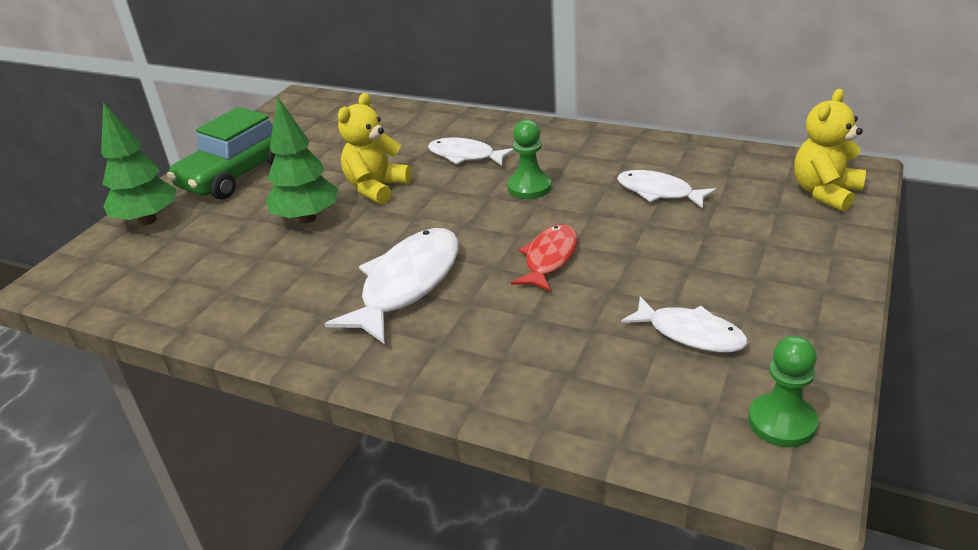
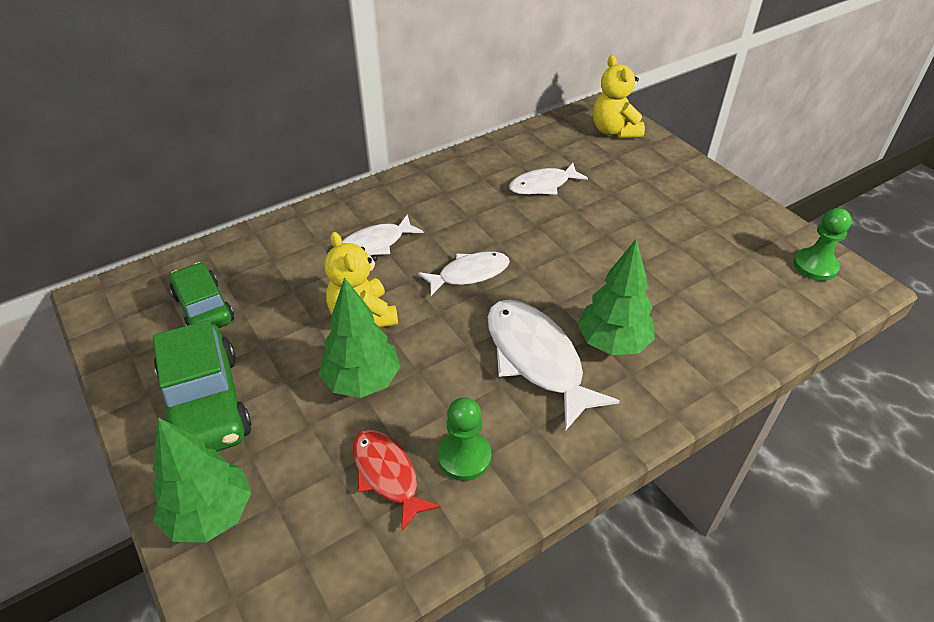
camera: 60 degrees left, 10 degrees up
(323, 132) = (203, 308): none -> green car
(471, 317) = (612, 343): none -> green tree
(529, 187) = (467, 235): green pawn -> green pawn (464, 457)
(549, 259) = (574, 272): red fish -> red fish (387, 475)
(690, 333) = (712, 255): white fish -> white fish (469, 274)

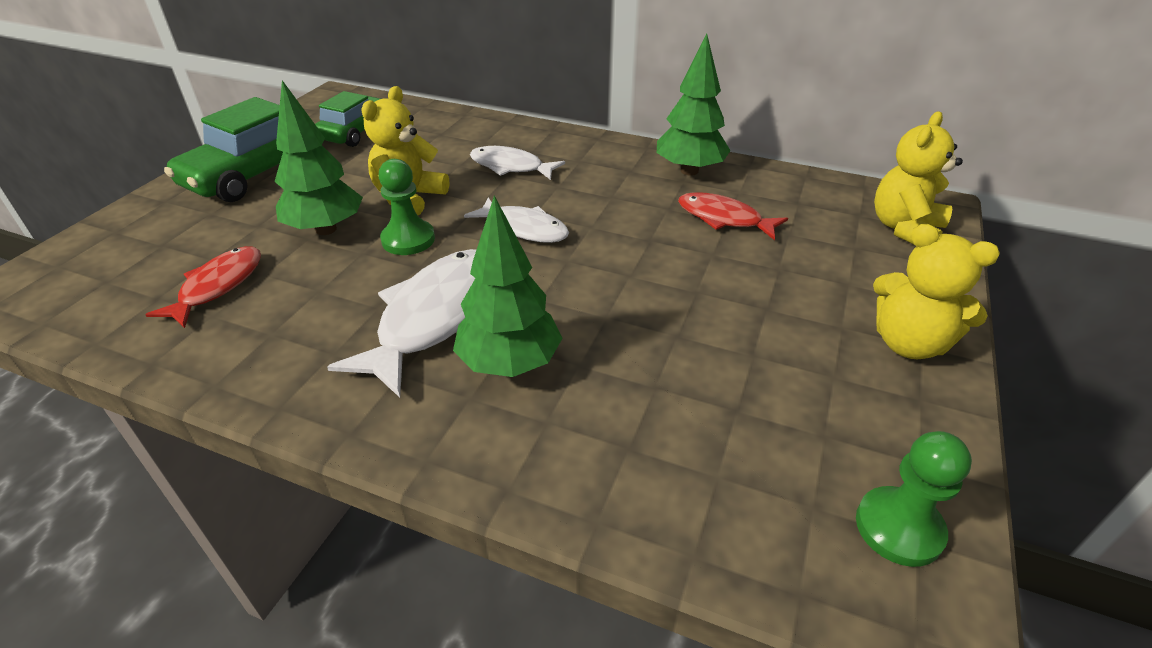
camera: 55 degrees right, 5 degrees down
(210, 514) = (139, 222): green tree -> green tree (689, 171)
(464, 457) = (263, 321): green pawn -> green pawn (408, 239)
(543, 185) = (724, 218): white fish -> red fish
(705, 189) = (908, 343): none -> yellow teddy bear

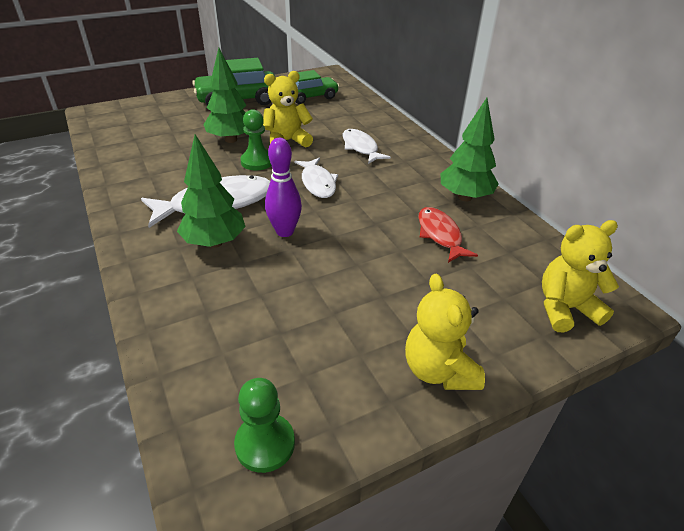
camera: 40 degrees right, 0 degrees up
(218, 286) = (159, 145): red fish -> none
(572, 301) = (285, 231): none -> purple bowling pin

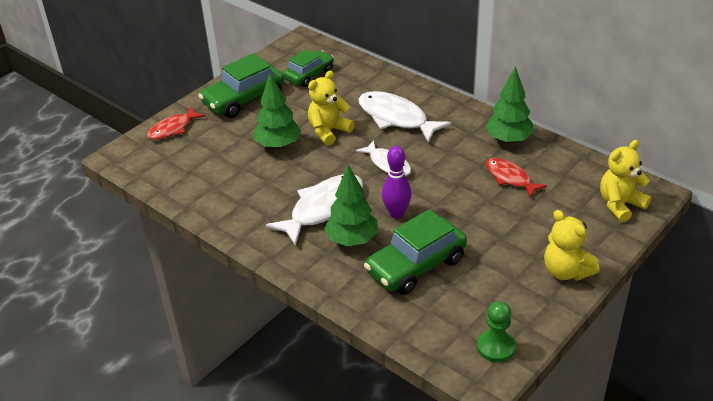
camera: 20 degrees left, 0 degrees up
(158, 105) = (173, 129): none -> red fish
(256, 294) = (416, 266): none -> green car
(257, 162) = (321, 160): green pawn -> none
(361, 148) = (396, 118): white fish -> white fish, size x1.62

